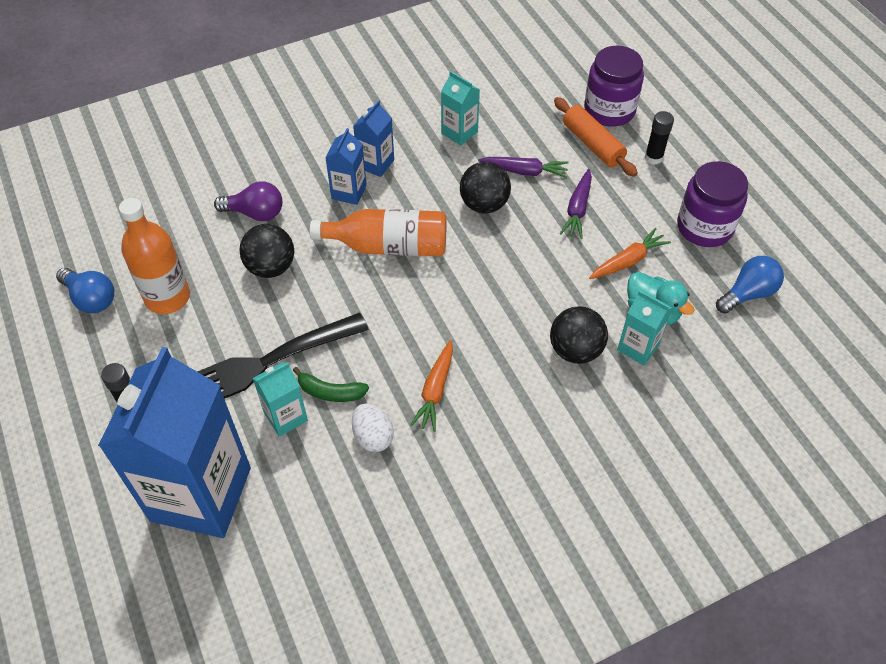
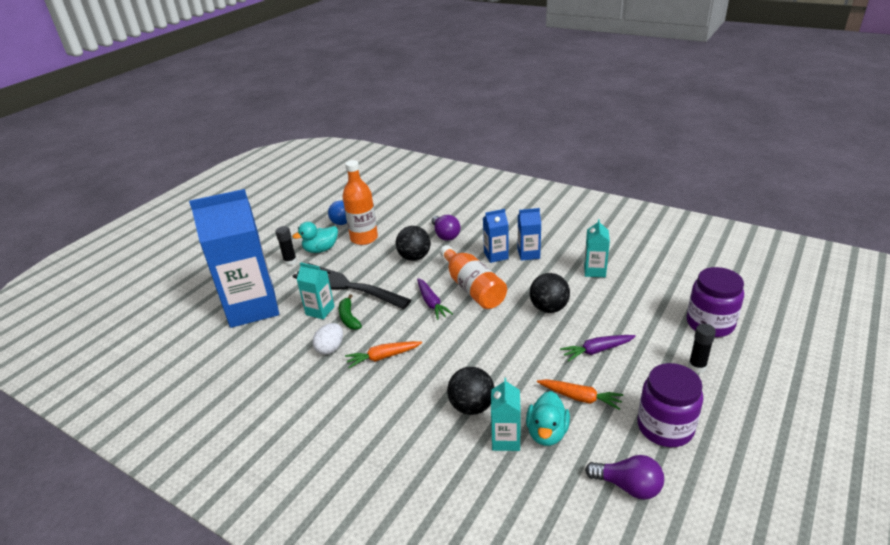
camera: 60 degrees right, 20 degrees down
(141, 358) = (321, 249): none -> turquoise duck
(524, 171) = (598, 311): purple carrot -> purple carrot (431, 303)
(592, 144) = (665, 330): orange rolling pin -> none
(748, 293) = (628, 486): blue light bulb -> purple light bulb

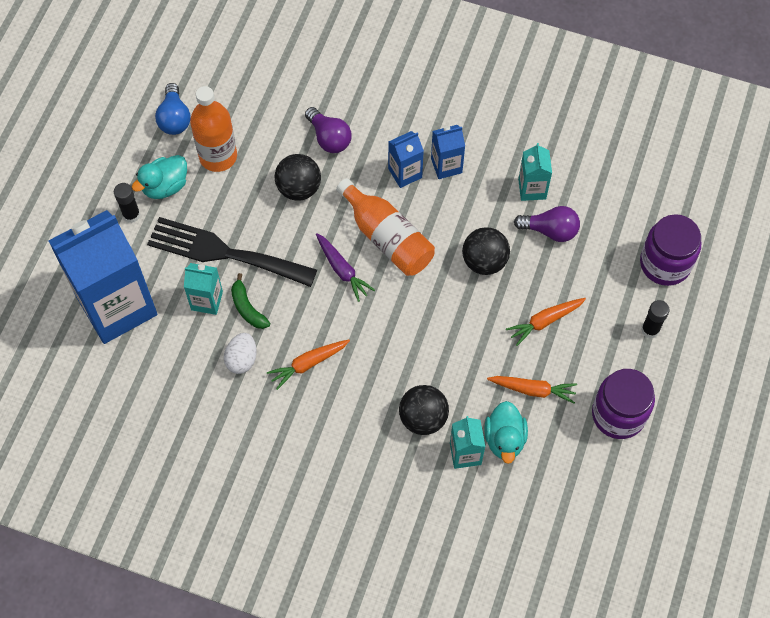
camera: 15 degrees left, 30 degrees up
(597, 350) = (545, 321): purple carrot -> orange carrot
(628, 486) = (586, 487): purple light bulb -> purple light bulb (550, 230)

